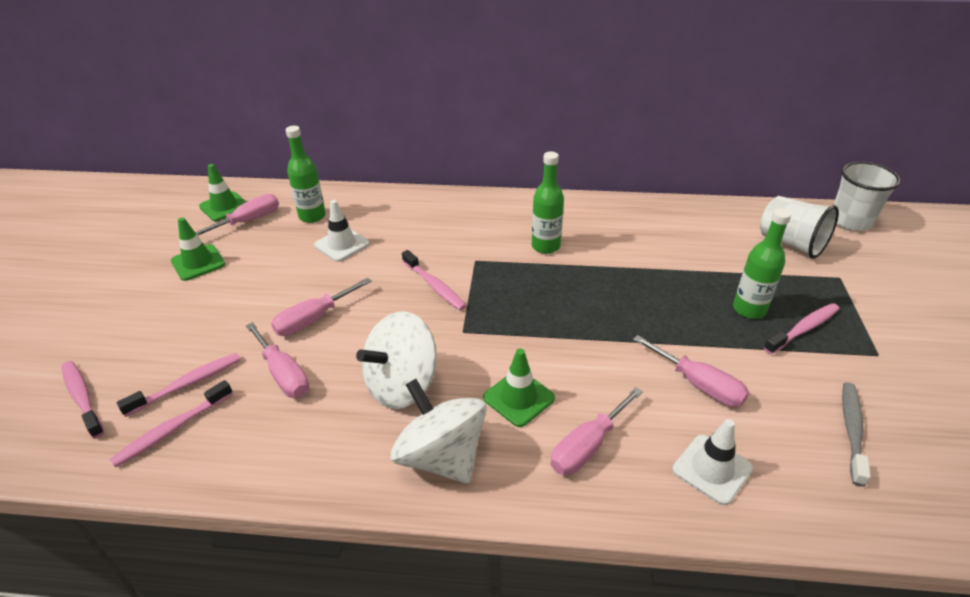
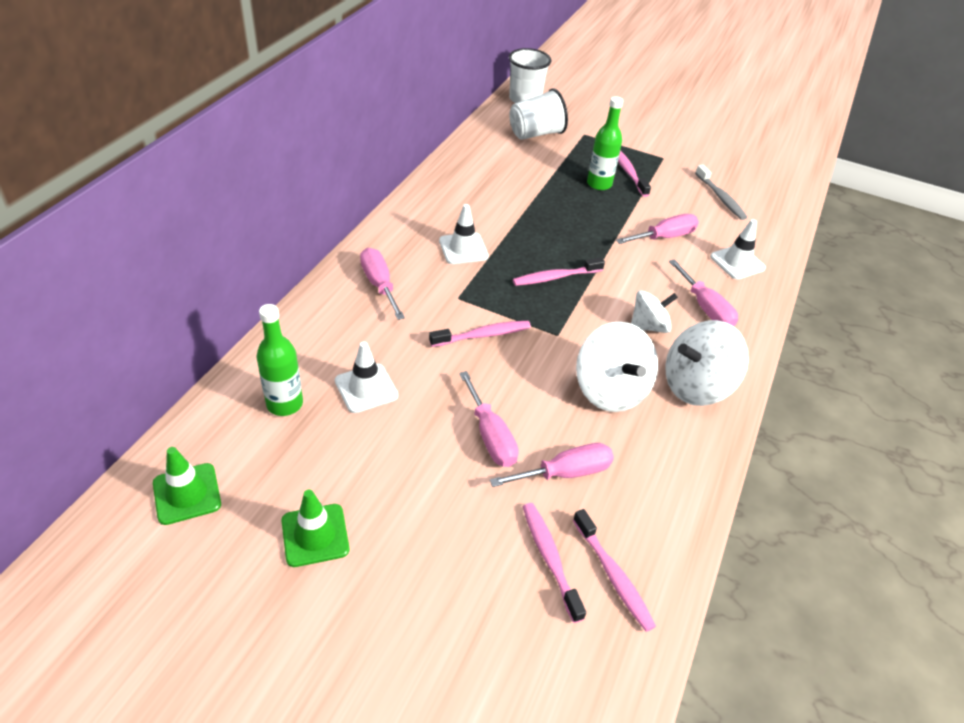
camera: 75 degrees left, 5 degrees up
(82, 398) = (534, 669): pink toothbrush -> pink toothbrush (555, 277)
(248, 221) = (248, 470): pink screwdriver -> pink screwdriver (379, 284)
(518, 398) = (648, 326): green traffic cone -> white spinning top
(545, 246) = (463, 249): green bottle -> white traffic cone
(852, 430) = (720, 198): grey toothbrush -> grey toothbrush turned 150 degrees counterclockwise

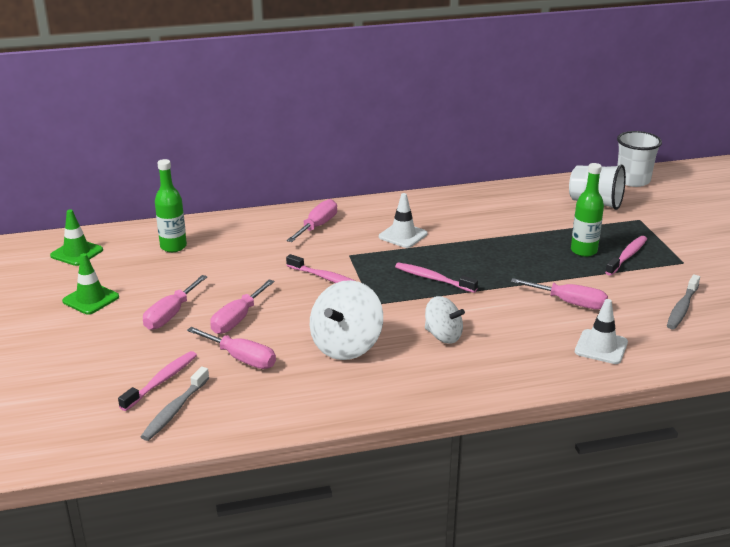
camera: 55 degrees right, 15 degrees down
(366, 388) = (220, 263): white traffic cone -> none
(613, 576) = (174, 410): pink toothbrush -> grey toothbrush
(696, 386) = (407, 380): white spinning top -> none
(705, 308) = (510, 352): pink screwdriver -> pink screwdriver (170, 315)

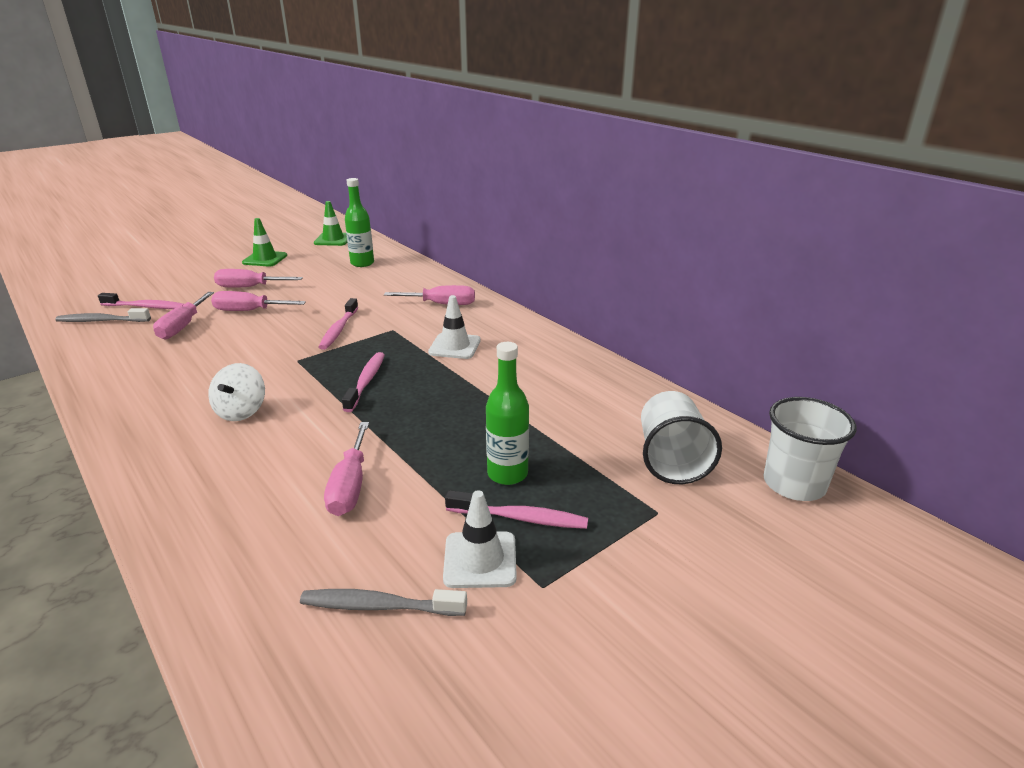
camera: 65 degrees right, 0 degrees up
(346, 346) = (211, 365): white spinning top -> none
(601, 347) = (236, 534): white traffic cone -> white traffic cone (480, 560)

